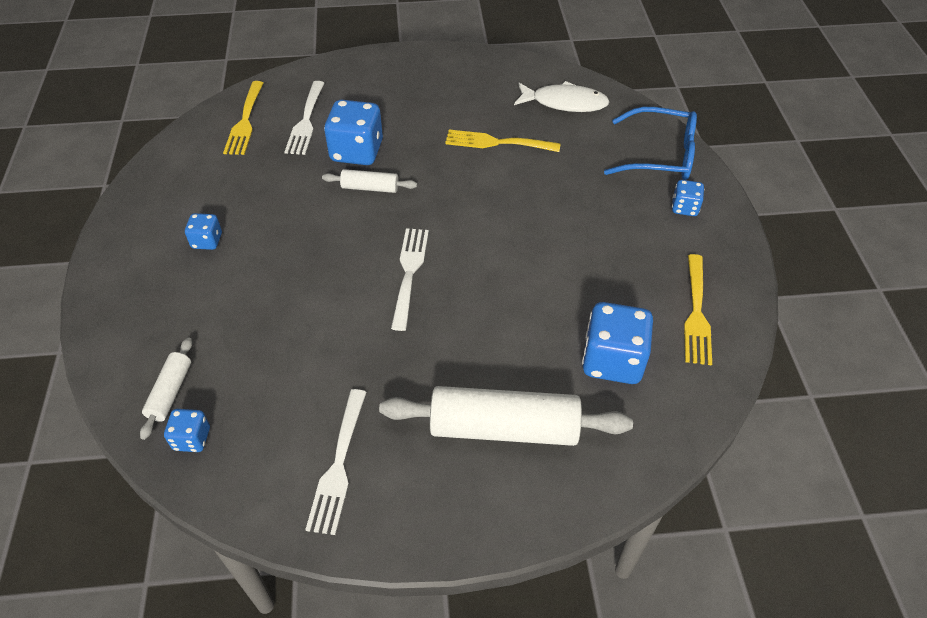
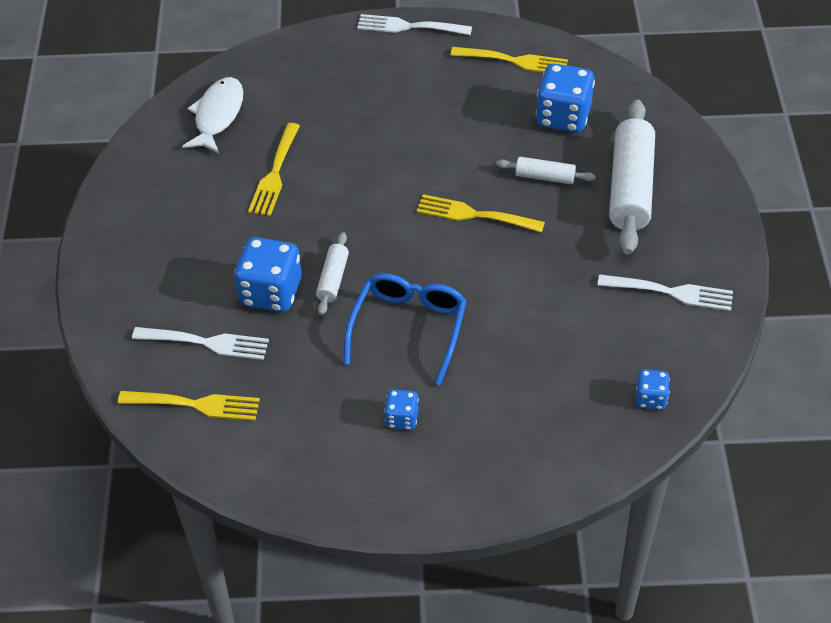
camera: 85 degrees left, 0 degrees up
(170, 392) = (601, 422): white rolling pin -> white rolling pin (545, 177)
(409, 273) = (458, 246): white fork -> white fork (409, 26)
(453, 284) = (474, 215): none -> yellow fork
(660, 155) = (314, 55): blue glasses -> blue glasses (408, 328)
(684, 208) = (388, 49): blue dice -> none

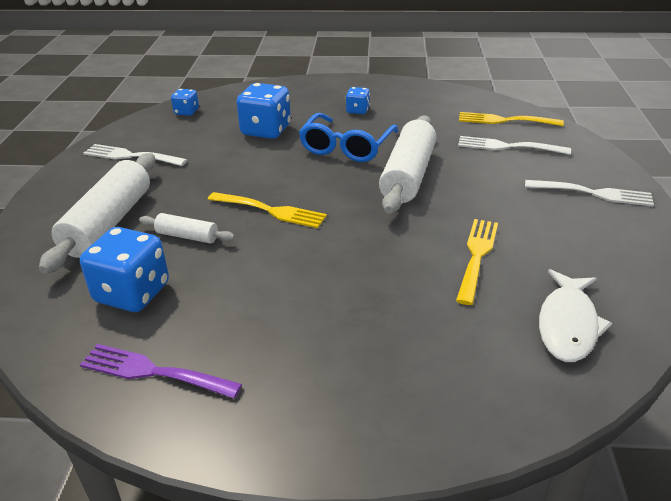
camera: 175 degrees left, 15 degrees down
(271, 292) = (461, 170): blue dice -> blue dice (266, 130)
(333, 279) = (408, 175): white rolling pin -> white rolling pin, size x2.03
(409, 26) = (292, 449): white fork -> white fork (593, 193)
(514, 61) = (153, 372): yellow fork -> purple fork

